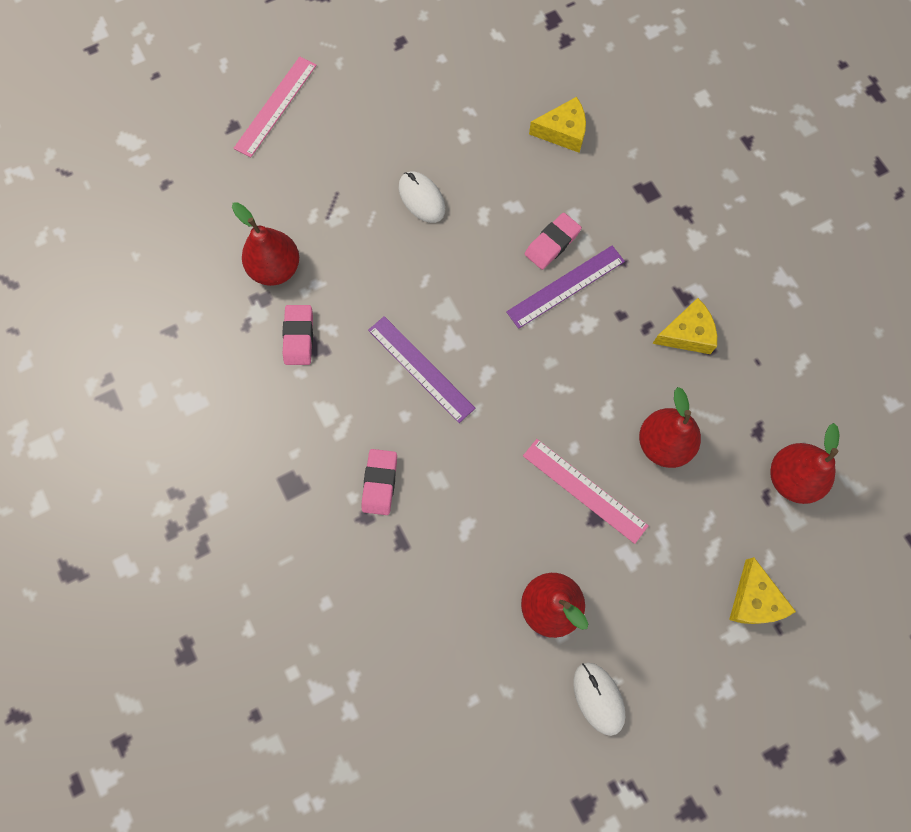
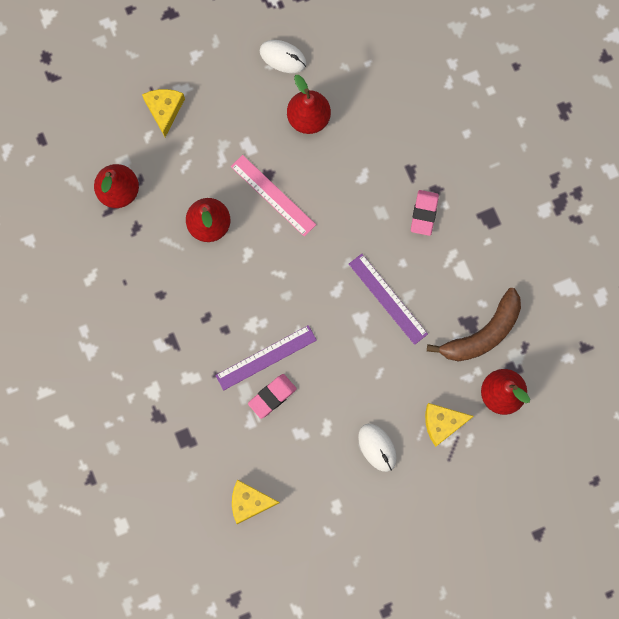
camera: 175 degrees left, 5 degrees up
(275, 106) = (500, 551): pink ruler -> none
(299, 337) = (482, 333): pink eraser -> brown banana
(598, 698) = (283, 57): white mouse -> white mouse turned 45 degrees counterclockwise
(687, 334) = (175, 309): yellow cheese -> yellow cheese (442, 423)

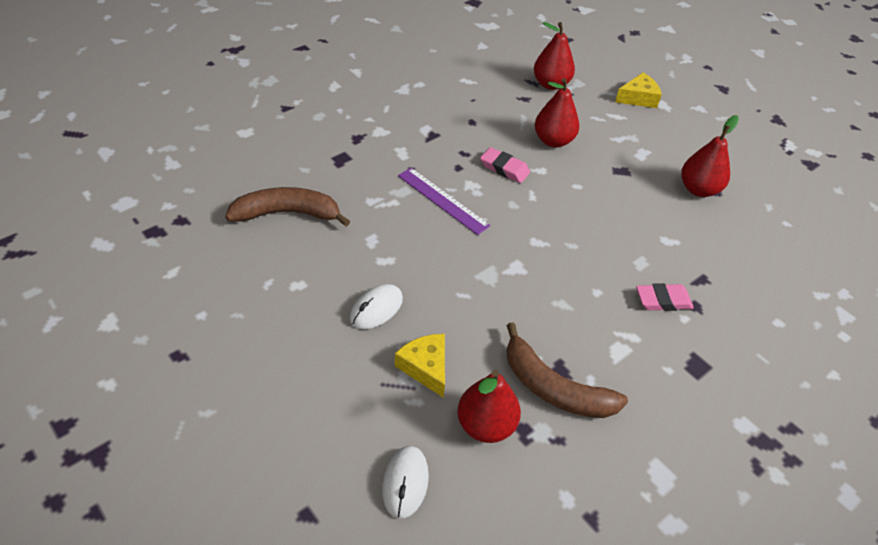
camera: 70 degrees right, 30 degrees down
(249, 502) = (287, 214): yellow cheese -> brown banana
(272, 396) = (404, 212): pink eraser -> pink eraser (504, 168)
(273, 195) = (607, 178): pink ruler -> none
(283, 57) = (742, 162): white mouse -> white mouse (405, 482)
(388, 298) = (550, 286): purple ruler -> none

